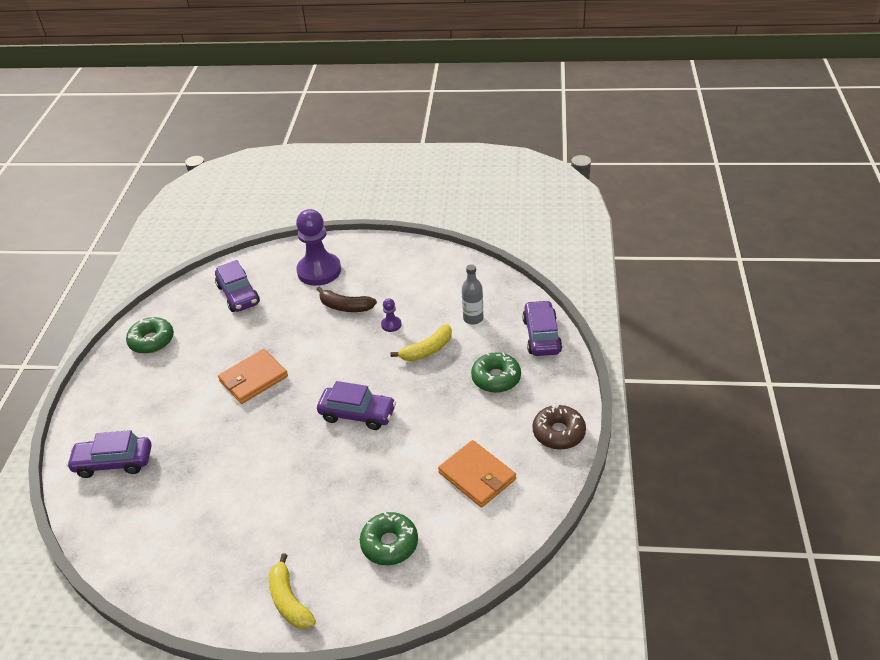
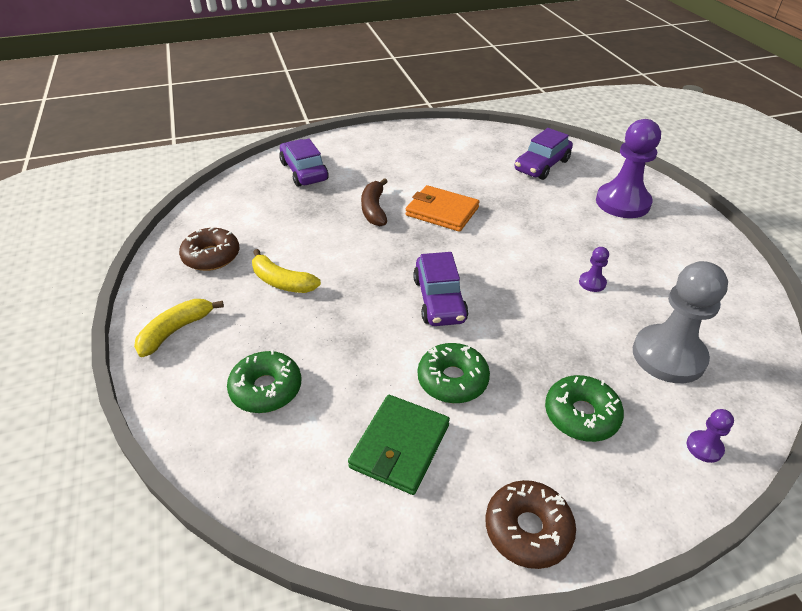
camera: 65 degrees right, 0 degrees up
(152, 341) = (448, 141): green donut -> green donut (452, 380)
(201, 562) = (211, 256): none -> brown donut
(345, 307) = (588, 238): brown banana -> brown banana (374, 209)
(427, 350) = (577, 328): yellow banana -> yellow banana (282, 282)
(473, 318) = (668, 356): grey bottle -> grey pawn
(477, 476) = (400, 446): orange wallet -> green wallet
(541, 336) = (704, 447): purple car -> purple pawn

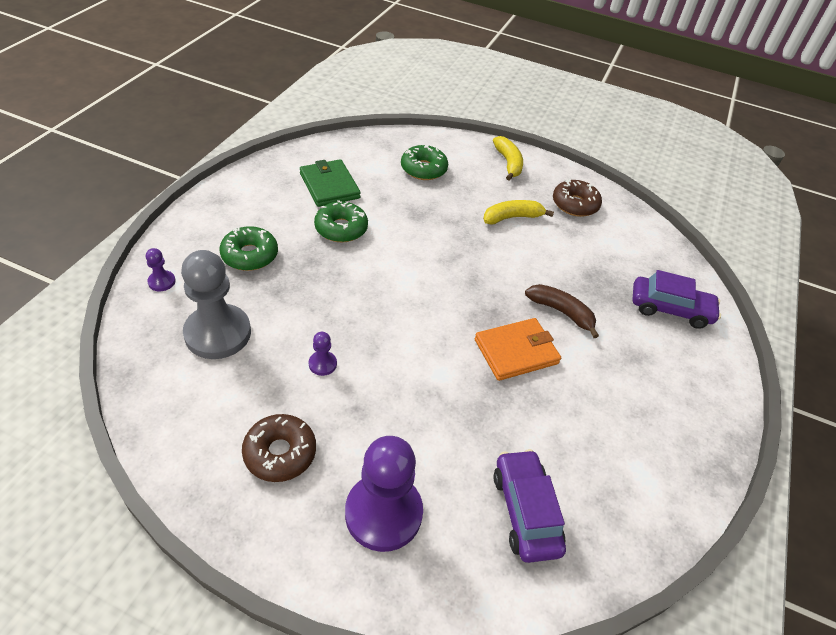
camera: 125 degrees right, 5 degrees up
(439, 300) = (410, 270): purple car -> none
(528, 529) = (235, 191): brown donut -> brown donut (280, 453)

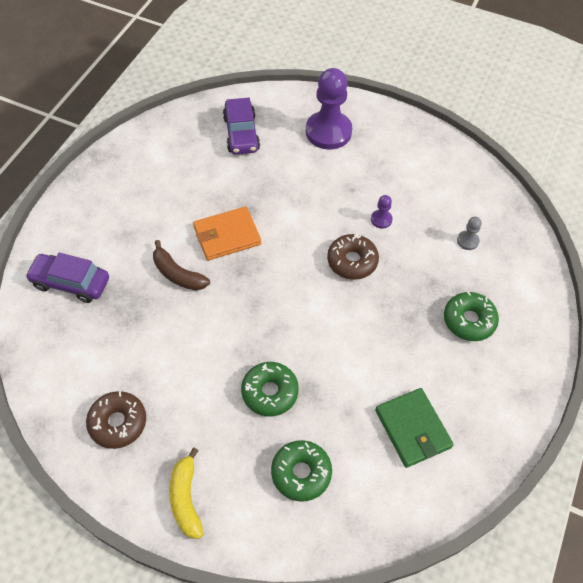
camera: 175 degrees left, 10 degrees up
(161, 282) = (533, 286): purple pawn -> none
(218, 333) = (467, 241): grey pawn -> grey pawn, size x0.43
(280, 453) = (397, 161): brown donut -> brown donut (352, 261)
(341, 228) = (389, 361): green donut -> green donut (270, 392)
(512, 217) = (200, 393): yellow banana -> none

